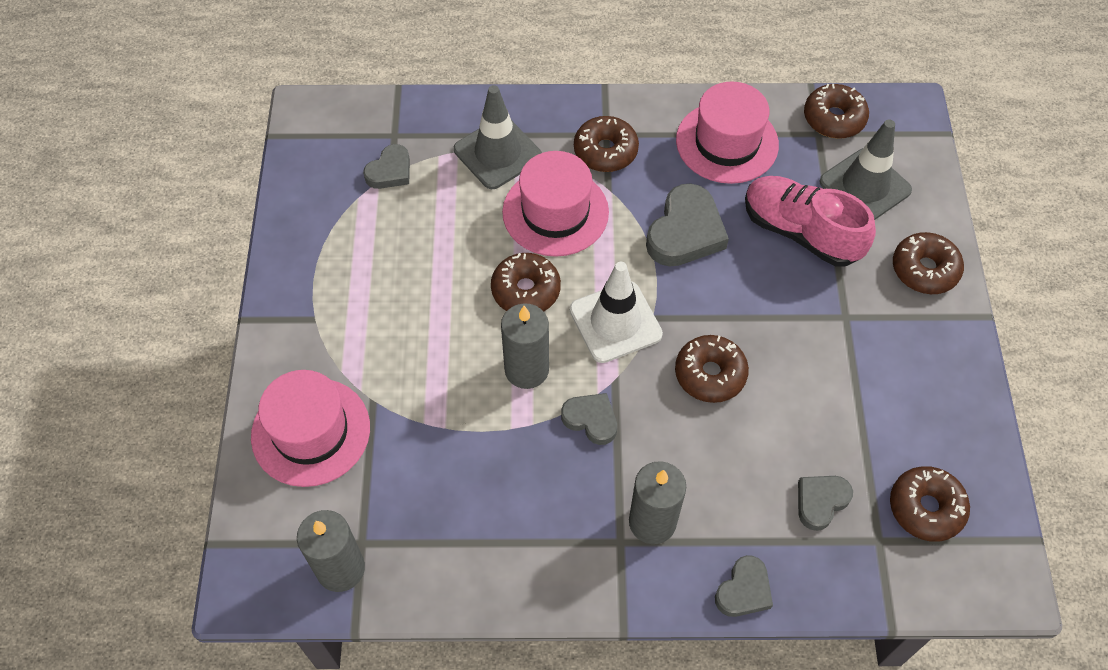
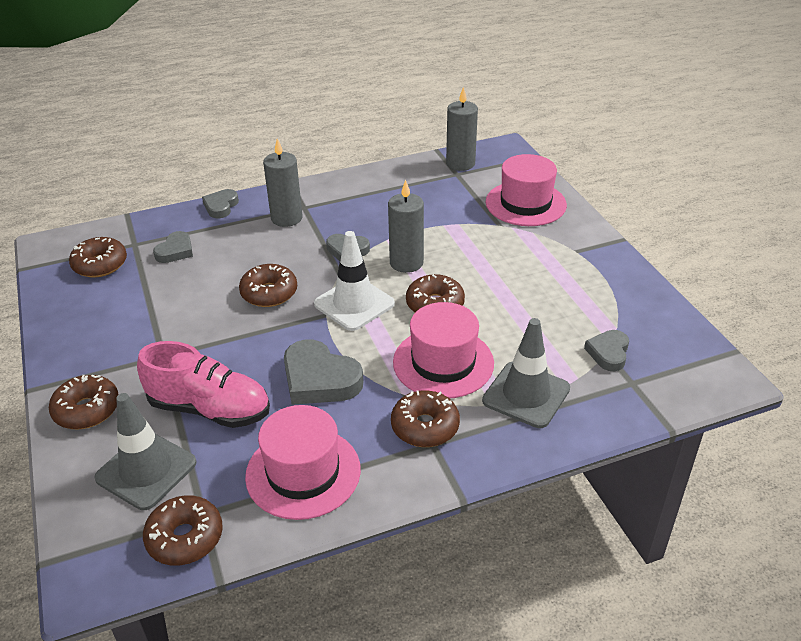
camera: 160 degrees right, 20 degrees down
(685, 232) = (319, 379): grey heart -> grey heart turned 60 degrees counterclockwise

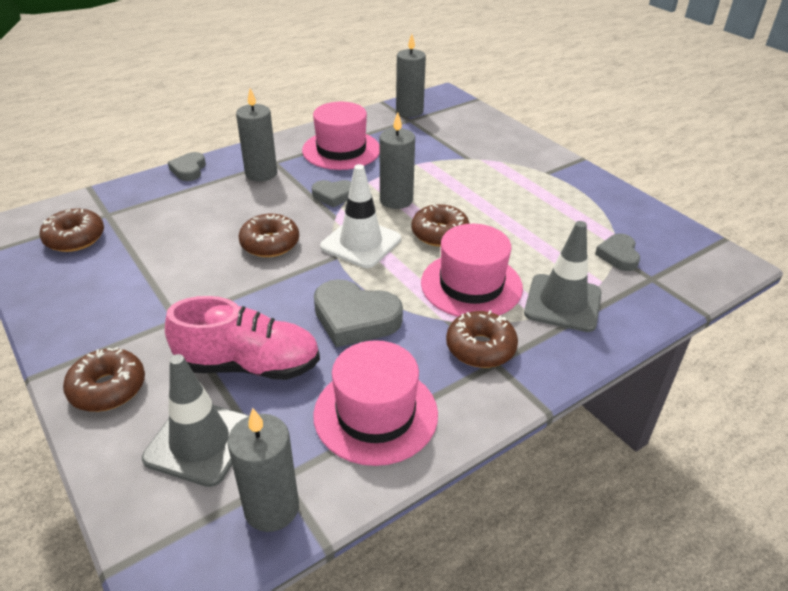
camera: 15 degrees left, 0 degrees up
(175, 251) = (155, 216): grey heart -> none
(185, 538) = (271, 508): brown donut -> grey candle
(525, 203) = (483, 138): pink hat -> pink hat (341, 150)

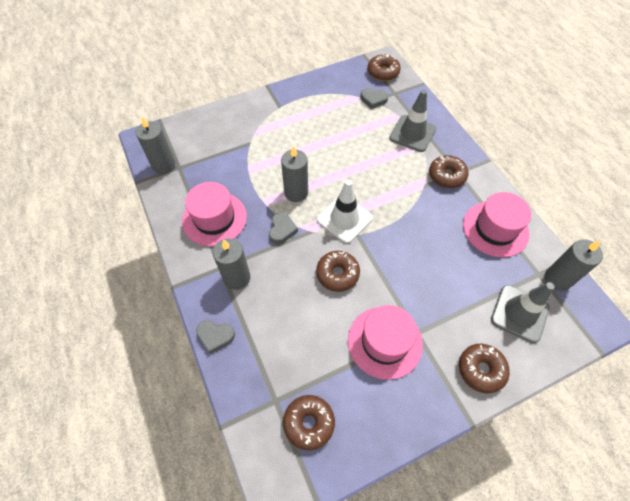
camera: 80 degrees left, 20 degrees up
(249, 365) = (460, 288): pink shoe -> none
(355, 318) = (420, 230): grey heart -> none
(440, 233) = (340, 175): brown donut -> brown donut (383, 72)
(471, 285) = (394, 169): pink hat -> pink hat (384, 342)

